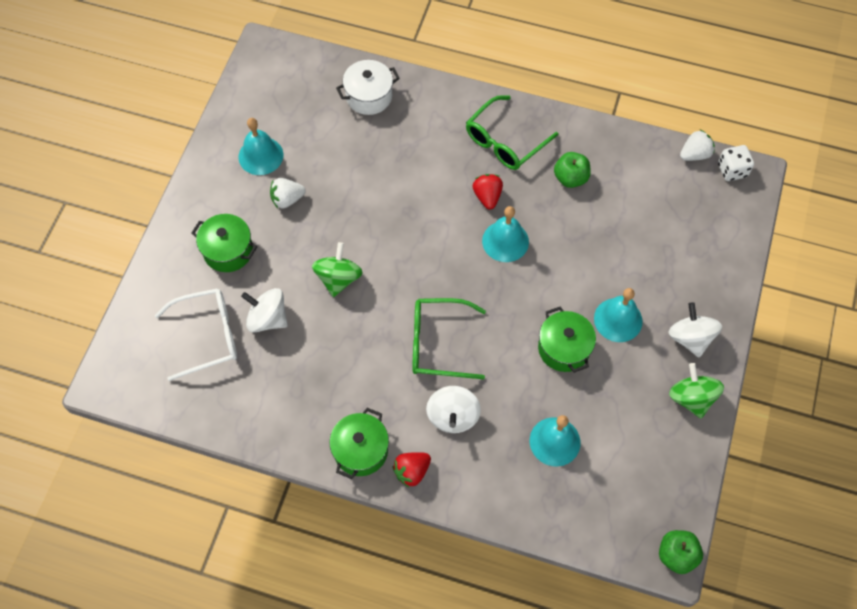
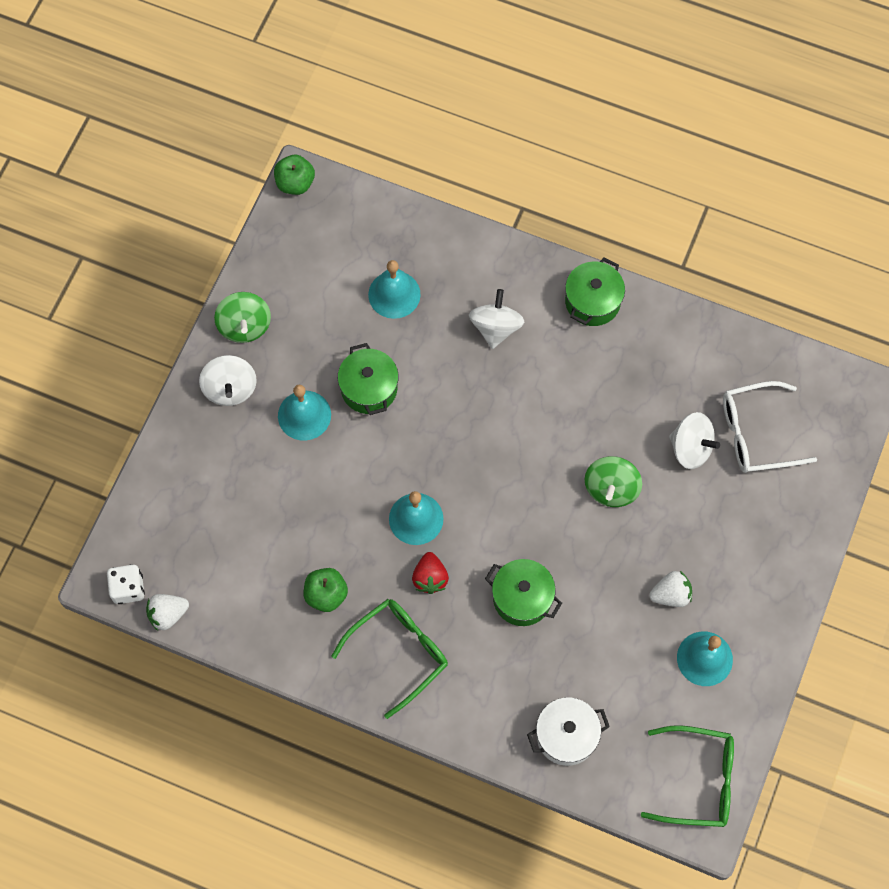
camera: 175 degrees left, 5 degrees up
(228, 251) = (739, 533): green pot -> green pot (522, 598)
(412, 471) = (542, 277): red strawberry -> none
(438, 343) = (504, 405): green glasses -> green glasses (698, 780)

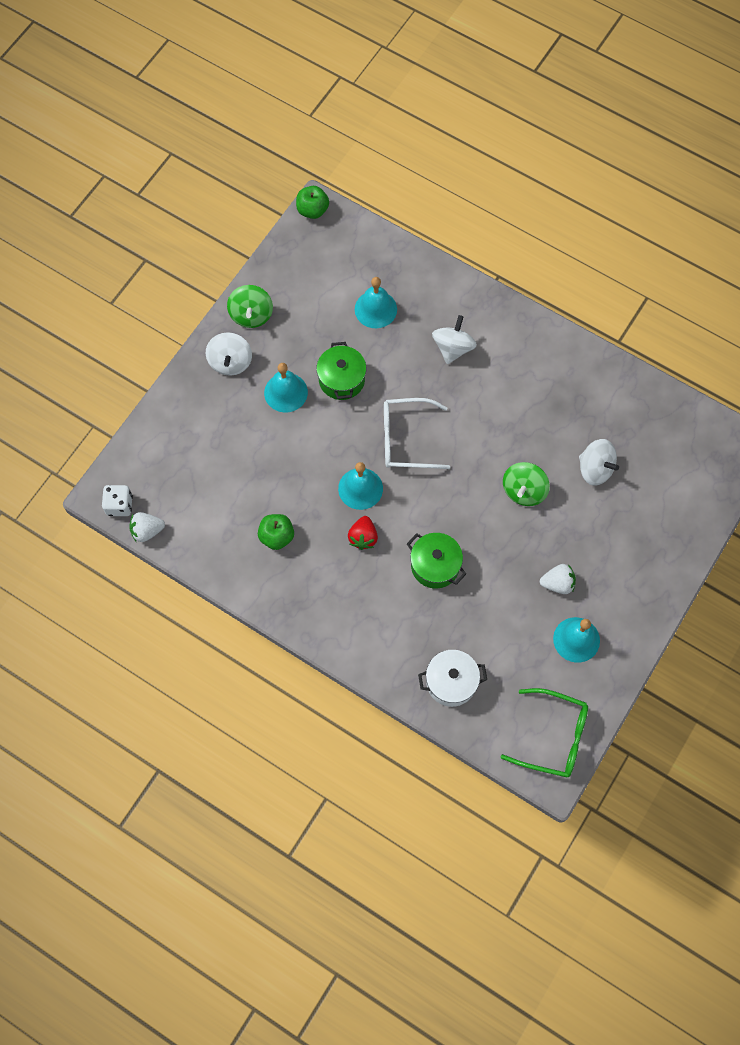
camera: 10 degrees right, 0 degrees up
(399, 652) = (327, 592): green glasses -> none
(592, 301) = (535, 340): green pot -> none
(756, 434) = (651, 466): white glasses -> white glasses (406, 439)

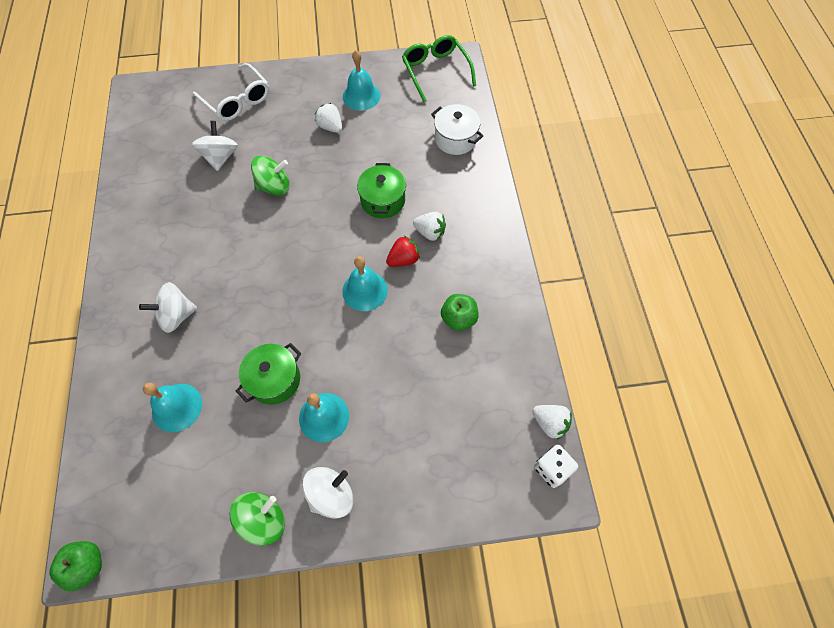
camera: 130 degrees left, 5 degrees down
(370, 578) = (430, 232): none -> white strawberry
(406, 439) = (293, 290): white glasses -> white glasses (237, 100)

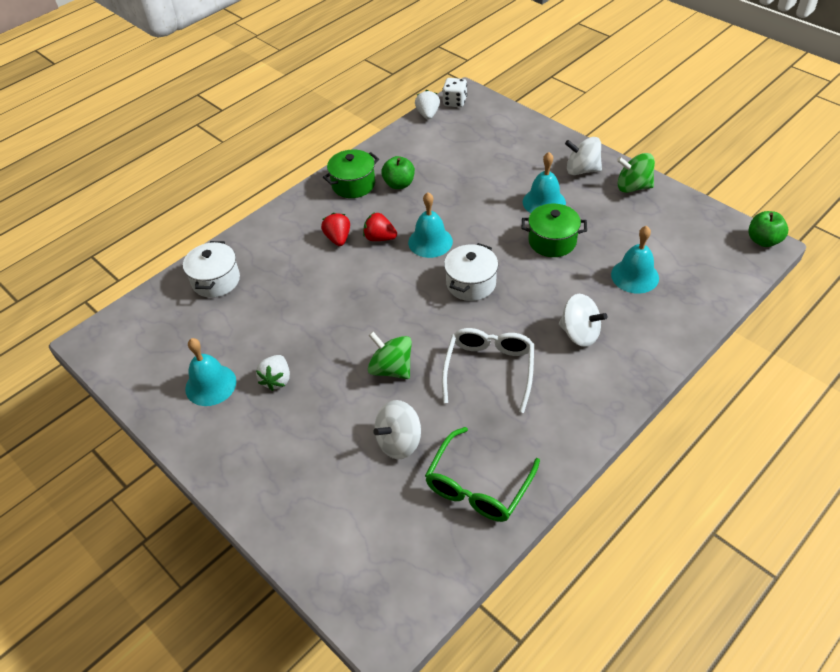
camera: 125 degrees left, 15 degrees down
(237, 100) = (308, 495): white glasses -> white glasses (489, 369)
(294, 285) = (471, 283): none -> white pot
(383, 200) = (333, 284): green pot -> green pot (353, 184)
(430, 232) = (338, 238): white strawberry -> red strawberry
(435, 71) = (125, 348): green glasses -> green glasses (478, 486)

